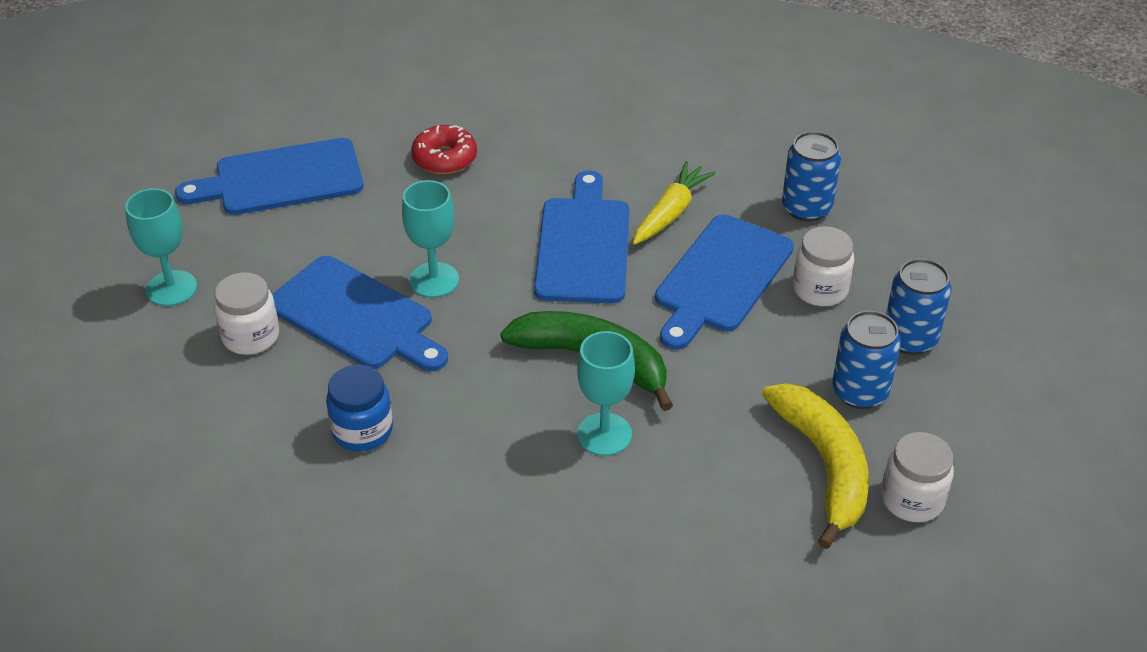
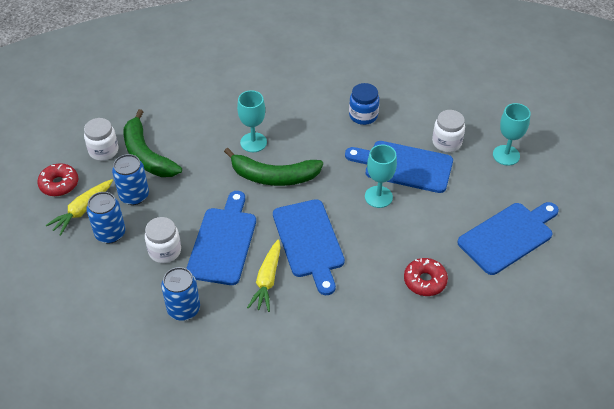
camera: 160 degrees right, 5 degrees up
(824, 465) = (146, 155): yellow banana -> green banana
(959, 390) = (82, 210): none -> yellow carrot
(1004, 452) = (59, 184): none -> red donut

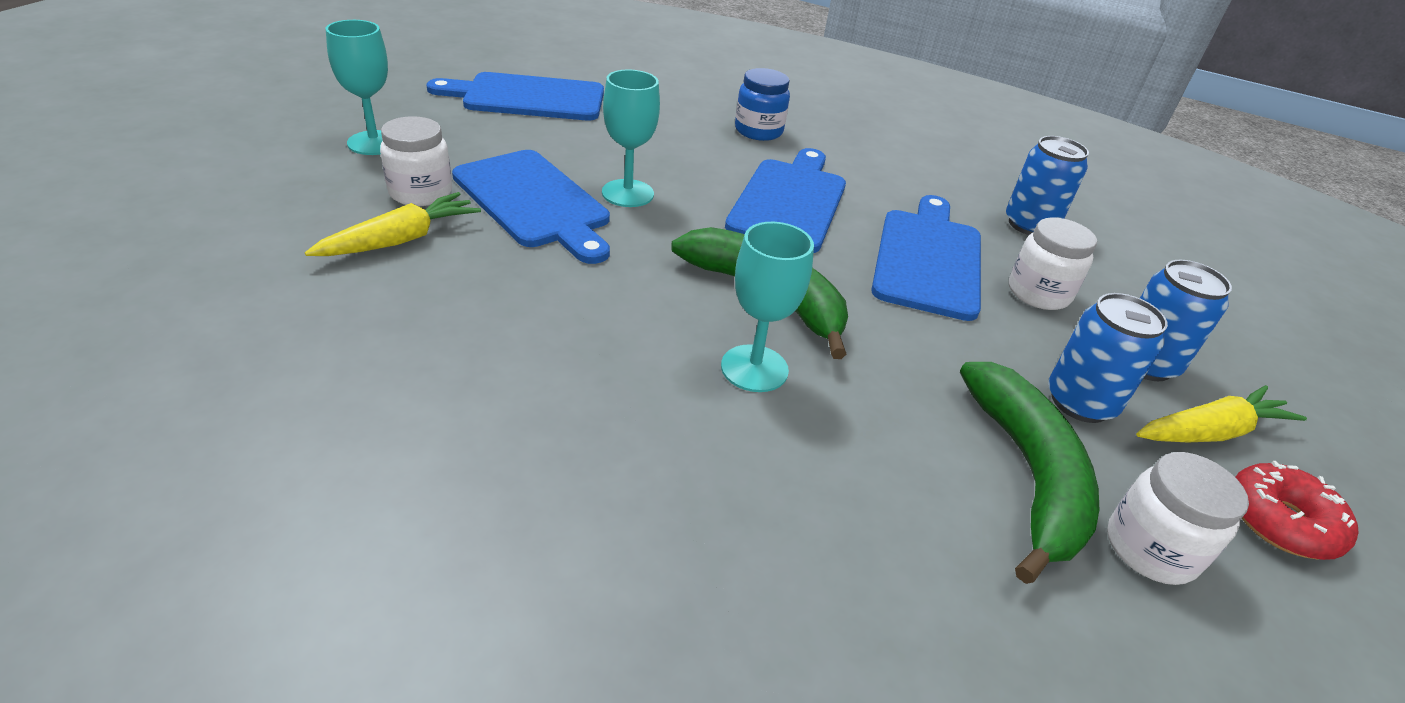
camera: 150 degrees left, 10 degrees down
(223, 242) = (928, 259): blue cutting board -> blue cutting board turned 150 degrees clockwise
(267, 280) = (886, 198): yellow carrot -> yellow carrot (400, 240)
(363, 115) = (480, 296): blue jar -> blue jar (758, 131)
(425, 281) = (682, 116): red donut -> none

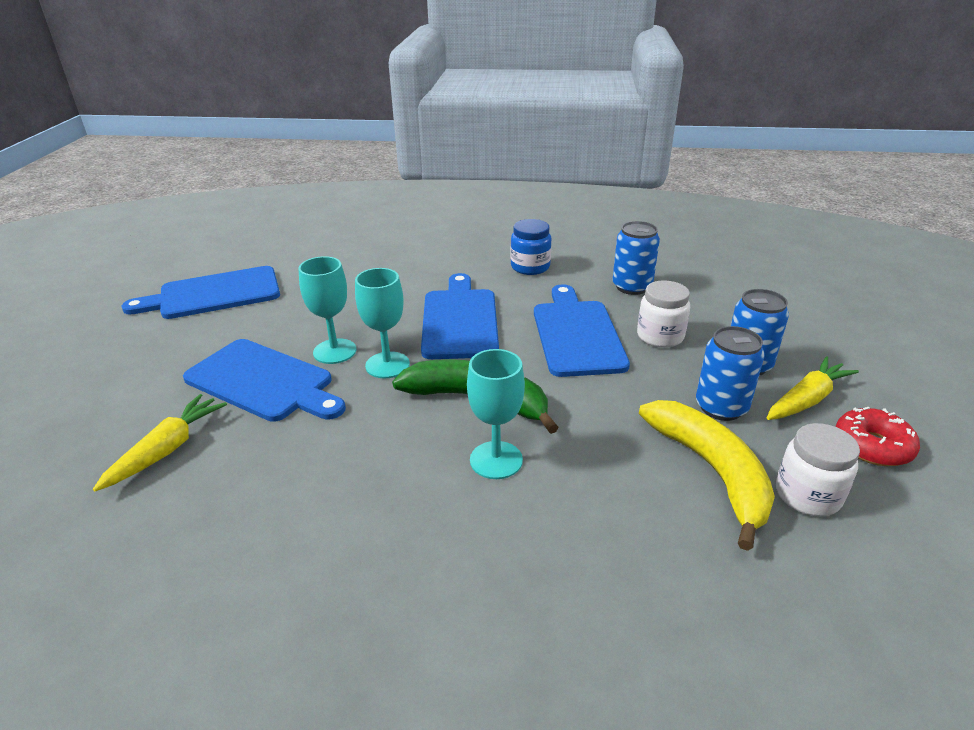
camera: 15 degrees left, 5 degrees down
(374, 143) = (100, 372): turquoise goblet -> turquoise goblet (387, 365)
(421, 193) = (164, 403): white jar -> none
(758, 131) = (410, 270): blue jar -> blue jar (530, 267)
(1027, 473) = (711, 471): green banana -> yellow banana

